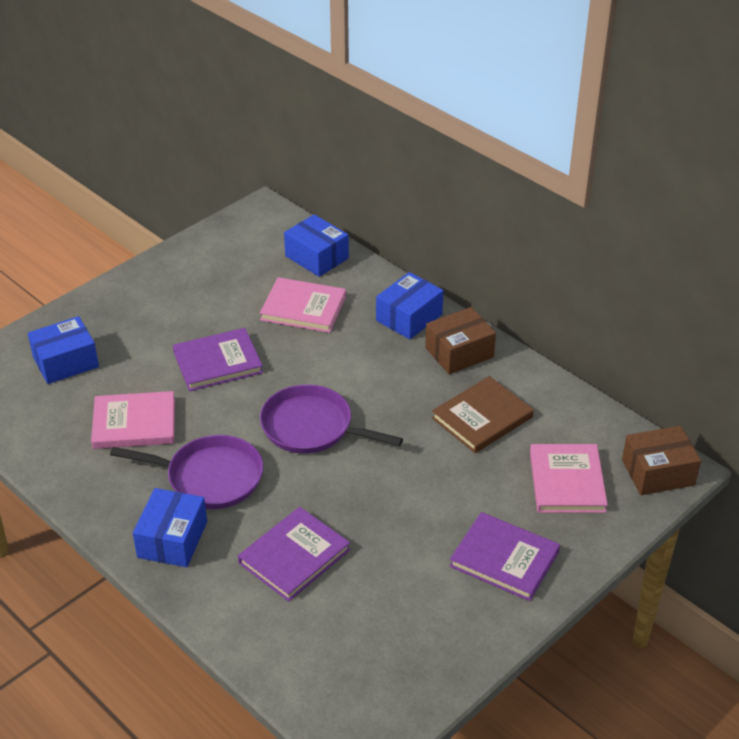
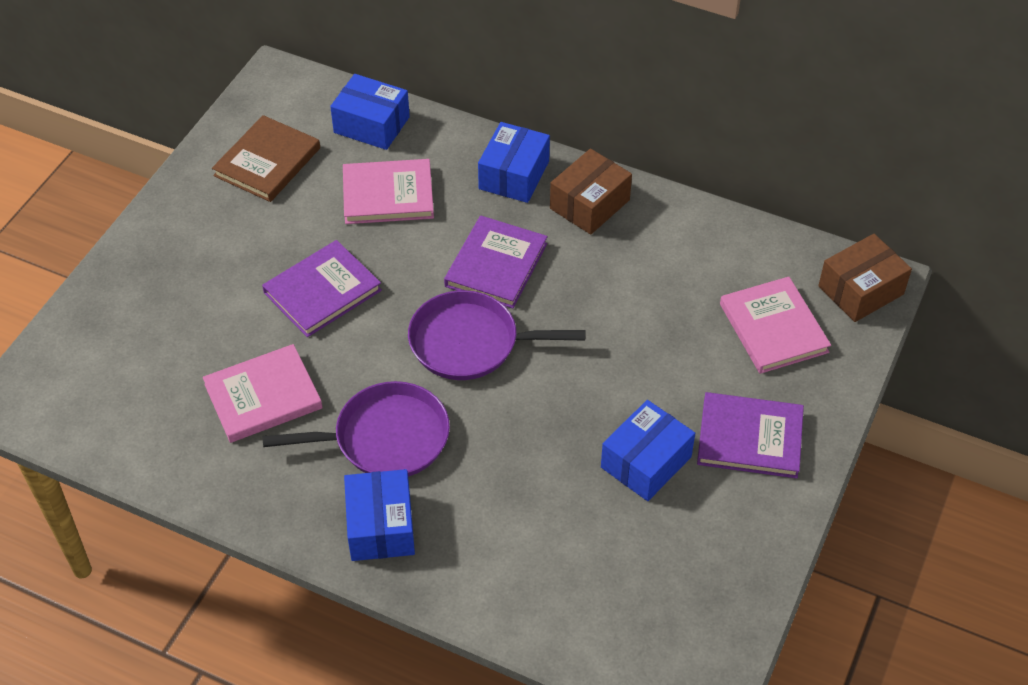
camera: 20 degrees left, 10 degrees up
(66, 362) = (139, 341): blue box -> blue box (646, 462)
(294, 556) = (526, 504): purple book -> purple book (496, 265)
(482, 418) = (651, 277): brown book -> brown book (267, 162)

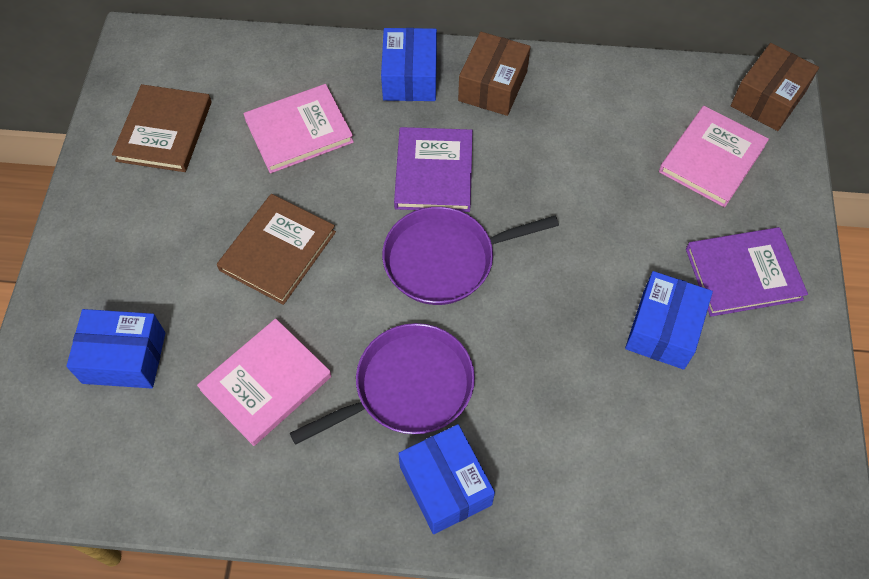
camera: 20 degrees left, 10 degrees up
(322, 291) = (277, 251): purple book -> brown book
(371, 125) = (252, 64): blue box -> blue box (124, 357)
(773, 328) = (711, 158): pink book -> pink book turned 75 degrees clockwise

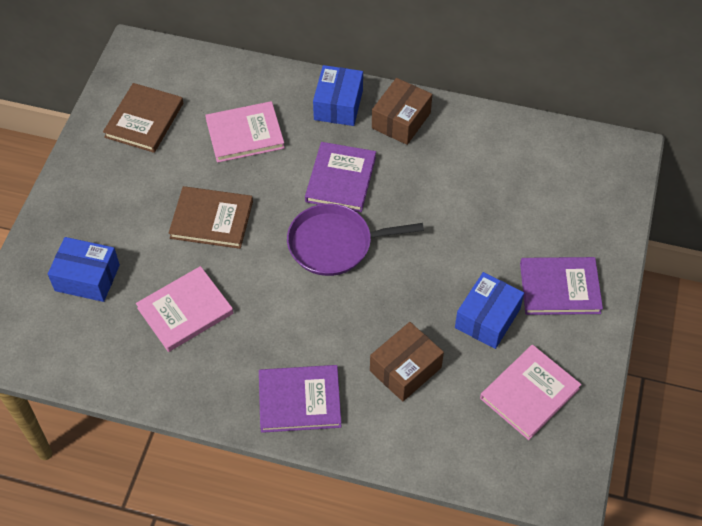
camera: 10 degrees right, 5 degrees down
(277, 251) = (211, 219): brown book -> brown book turned 60 degrees clockwise
(408, 387) = (287, 329): purple pan -> none
(445, 485) = (299, 400): blue box -> purple book
(711, 158) = (559, 199): pink book -> pink book (529, 393)
(767, 99) = (616, 160): brown box -> brown box (405, 369)

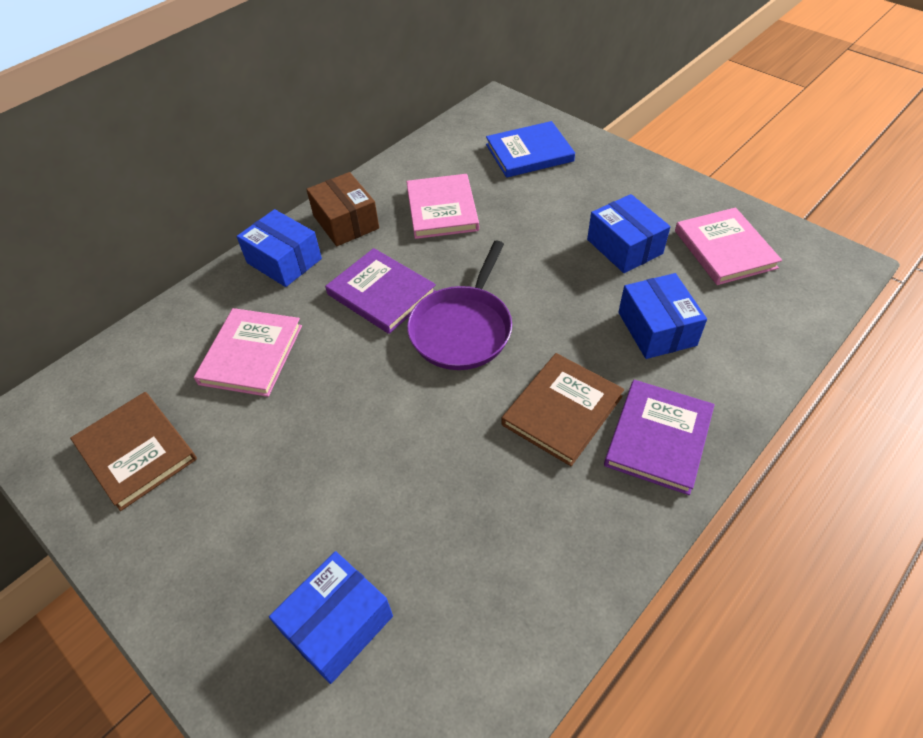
camera: 60 degrees left, 5 degrees down
(185, 311) = (467, 514): pink book -> pink book (442, 209)
(211, 219) = (347, 433): brown book -> brown book (562, 410)
(405, 369) = (656, 328): brown box -> blue box
(559, 288) = (615, 189): purple book -> none
(568, 206) = (529, 153): none -> blue book

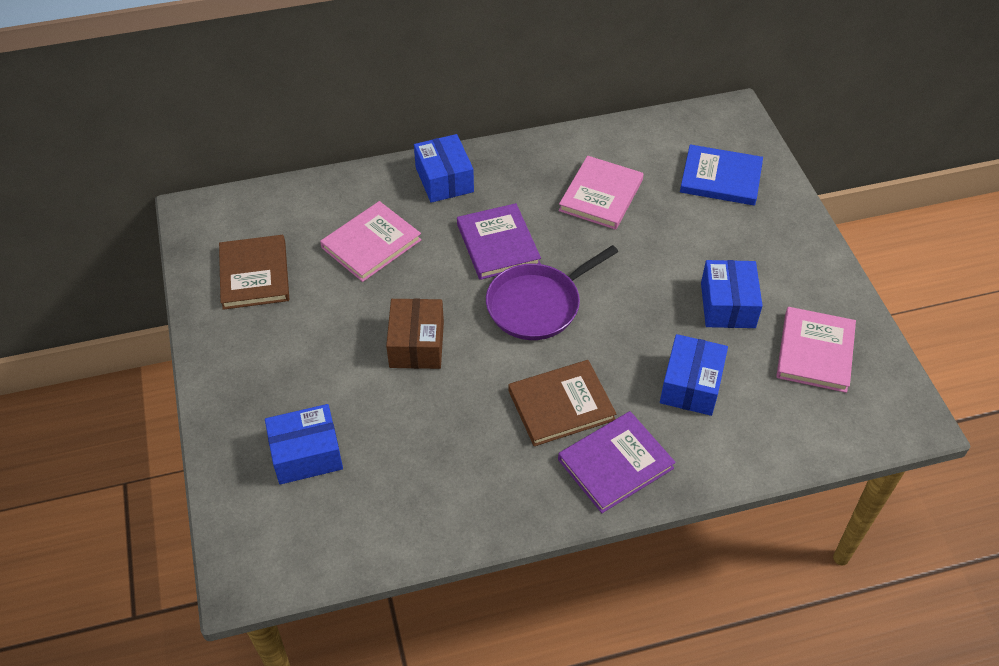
camera: 30 degrees right, 0 degrees up
(346, 222) = (515, 169): brown box -> brown box (416, 344)

